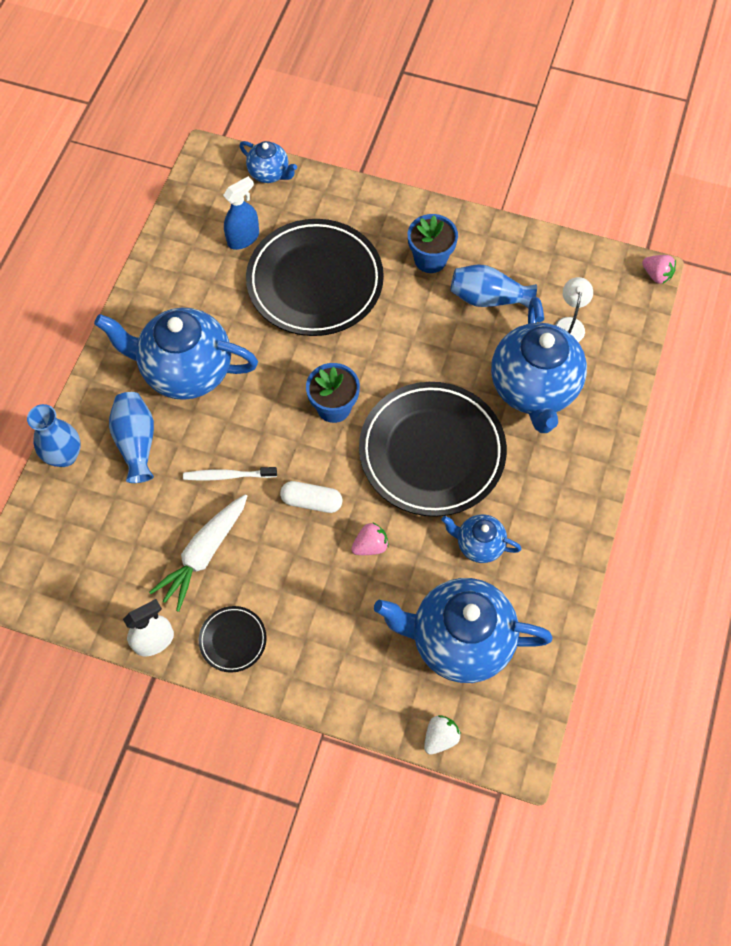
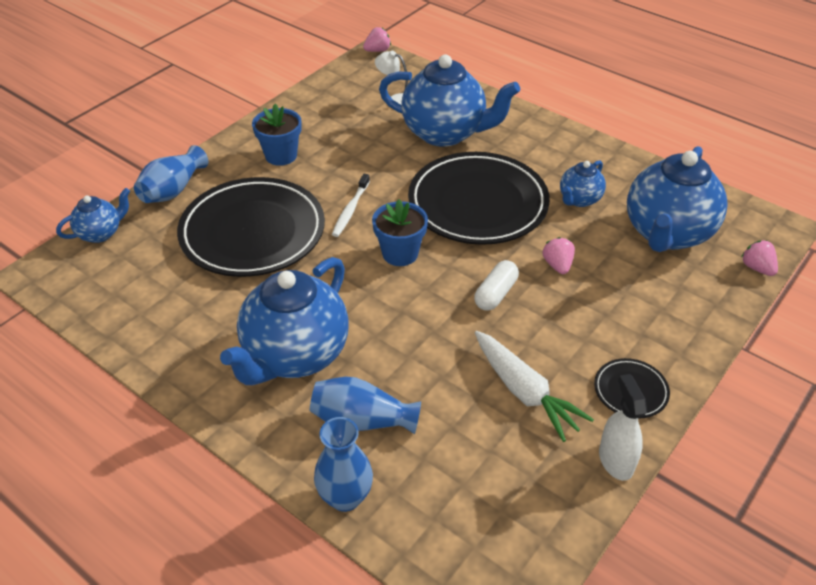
camera: 70 degrees left, 20 degrees down
(227, 475) = (439, 350): white toothbrush -> white toothbrush (350, 210)
(243, 238) = (163, 271): blue spray bottle -> none
(440, 737) = (757, 268): white strawberry -> pink strawberry
(488, 298) = (343, 134): blue vase -> blue vase (173, 190)

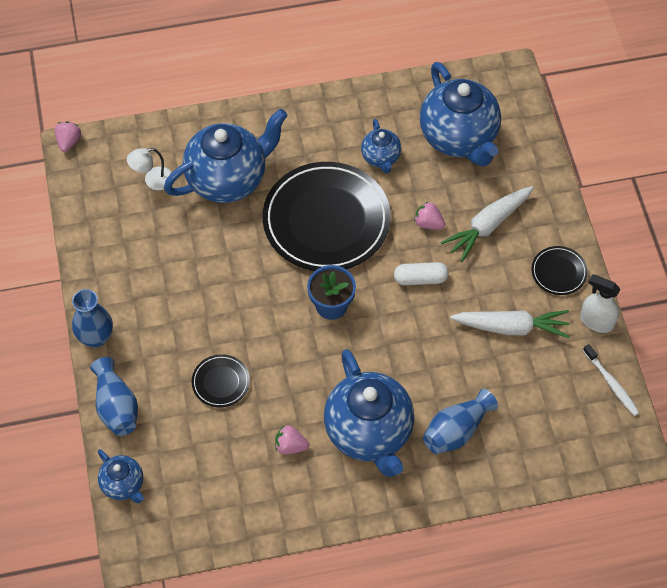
camera: 50 degrees left, 15 degrees up
(101, 233) = (123, 485): blue teapot -> blue teapot turned 135 degrees clockwise
(253, 232) = (220, 382): black plate -> black plate, size x0.43
(281, 155) = (145, 306): blue flower pot -> none
(345, 497) = (504, 478): blue vase -> blue vase (96, 337)
(350, 210) = (256, 304): white toothbrush -> white toothbrush (611, 384)
(495, 294) = (420, 279): white capsule -> white capsule turned 75 degrees counterclockwise
(608, 306) = (487, 226): none -> white carrot
(757, 268) = (531, 119): pink strawberry -> pink strawberry (290, 446)

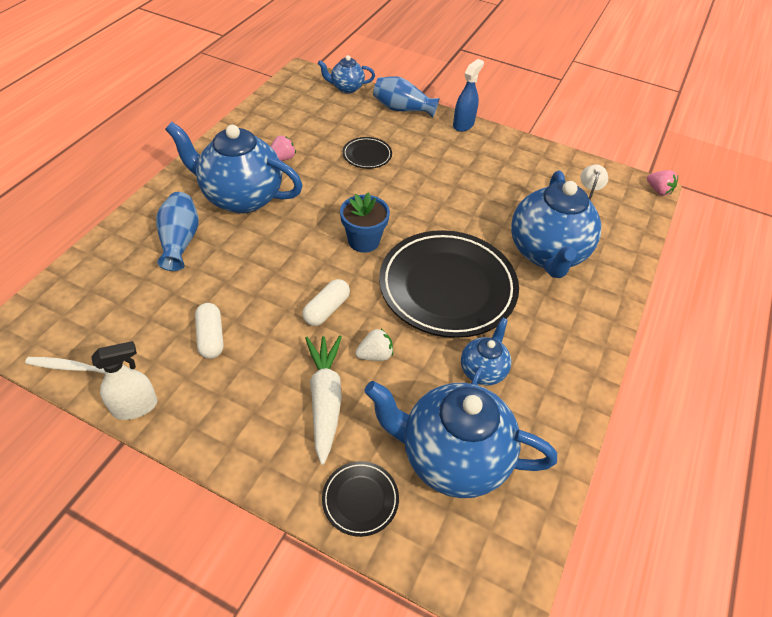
camera: 125 degrees right, 10 degrees down
(96, 337) = (463, 124): blue vase -> blue spray bottle
(381, 158) = (483, 370): blue teapot -> blue teapot turned 90 degrees clockwise
(428, 223) = (375, 355): pink strawberry -> white strawberry
(511, 327) = (211, 337): white carrot -> white capsule
(558, 272) = (215, 419): black plate -> black plate (360, 499)

